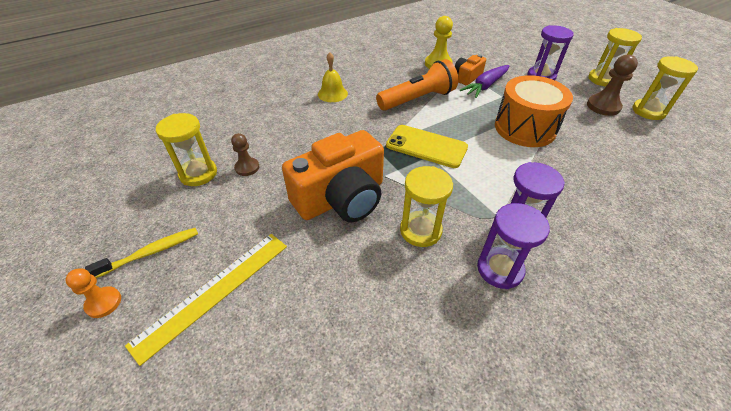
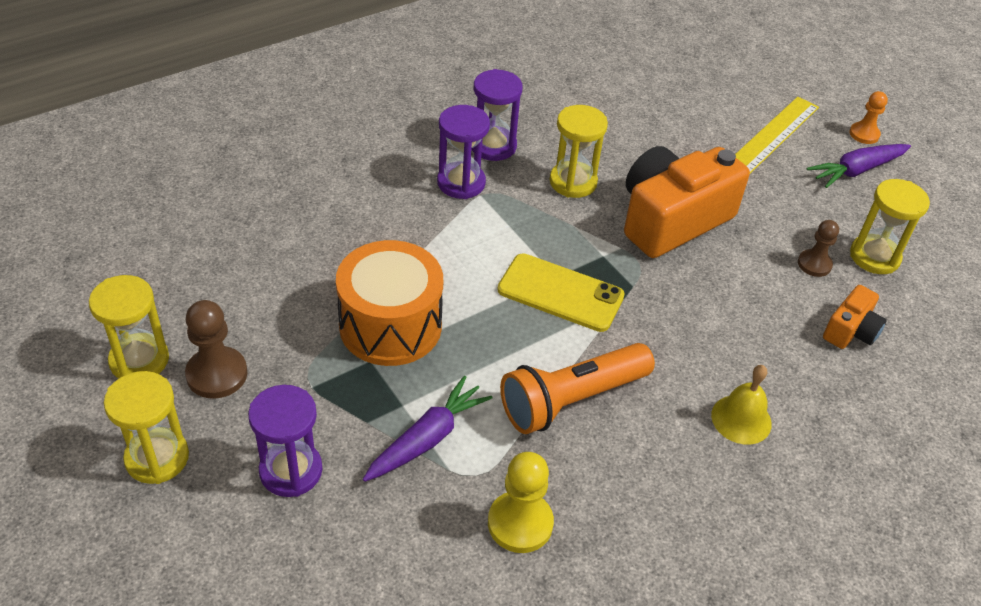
camera: 175 degrees right, 0 degrees up
(150, 252) = (856, 170): yellow toothbrush -> purple carrot
(467, 77) = (460, 471): orange camera -> orange camera (851, 331)

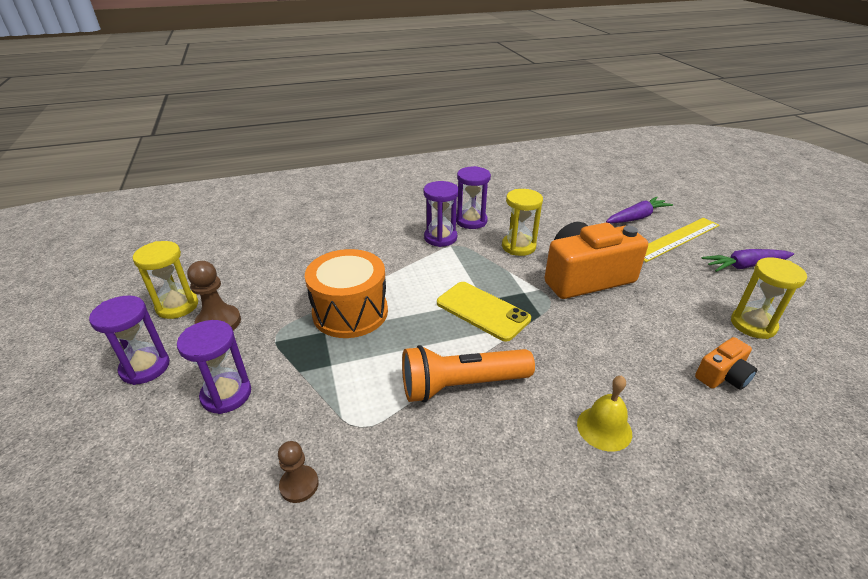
camera: 20 degrees right, 10 degrees down
(157, 458) = (145, 367): yellow hourglass -> purple hourglass
(427, 438) = (336, 392): purple carrot -> purple carrot (636, 217)
(520, 523) = (377, 474): yellow pawn -> none
(814, 264) = (697, 322): brown pawn -> brown pawn (299, 485)
(864, 134) = (754, 245): orange pawn -> none

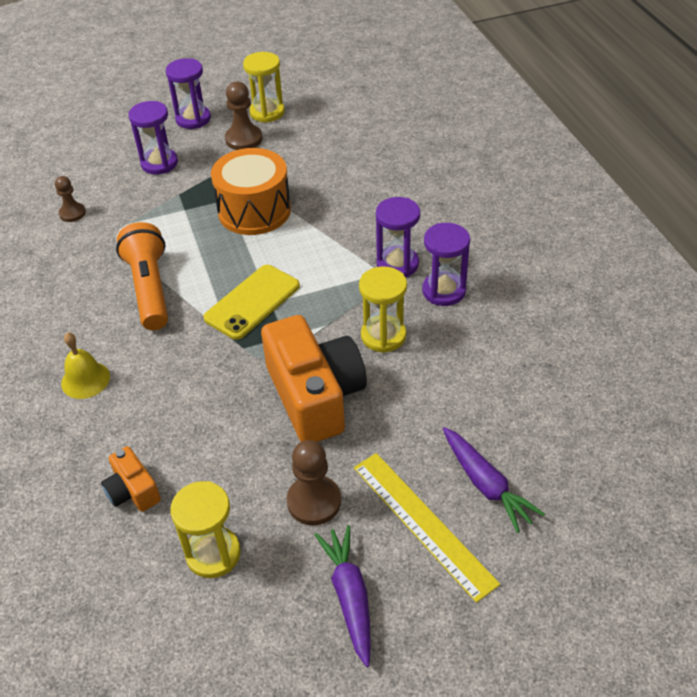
camera: 90 degrees right, 10 degrees up
(681, 279) = (314, 501): none -> brown pawn

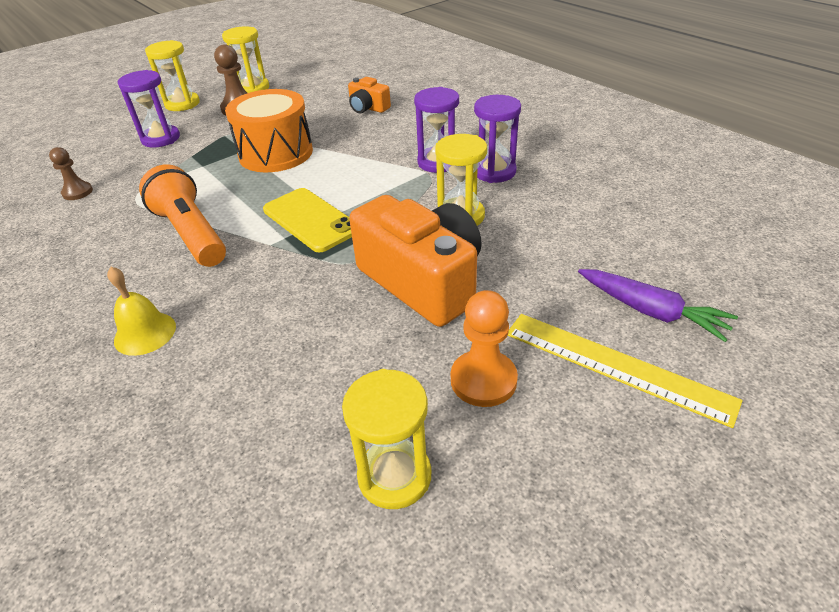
camera: 20 degrees left, 5 degrees down
(132, 491) = (254, 434): orange camera -> orange camera (368, 108)
(193, 119) = (182, 104): purple hourglass -> yellow hourglass
(252, 302) = (310, 220): yellow phone -> yellow phone turned 60 degrees counterclockwise
(314, 501) = (483, 380): brown pawn -> orange pawn
(350, 597) = (591, 470): purple carrot -> none

